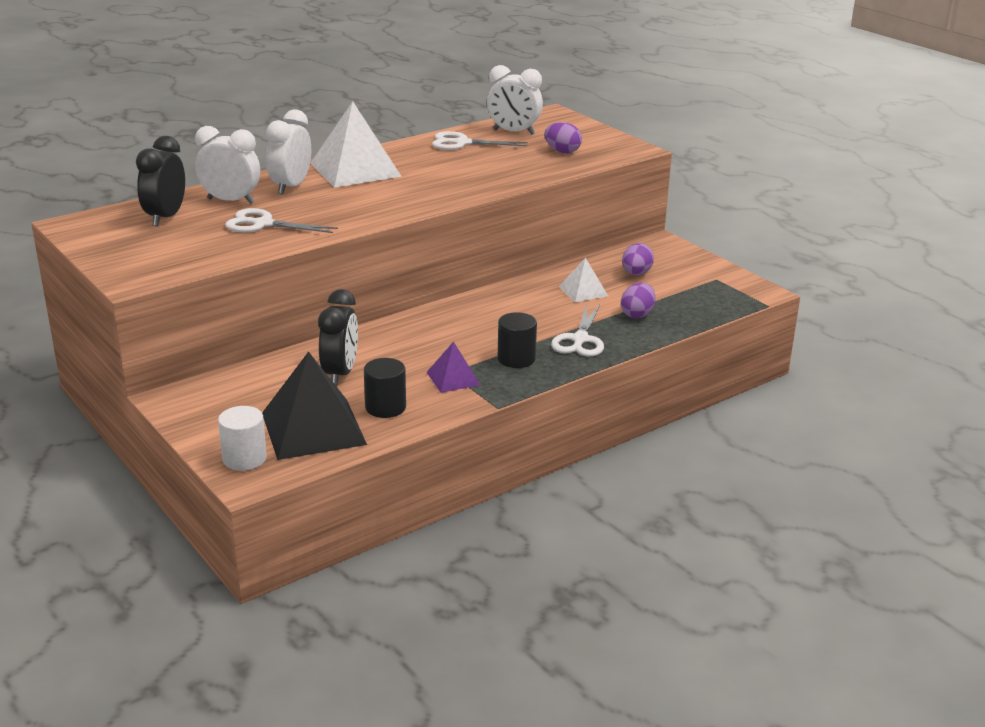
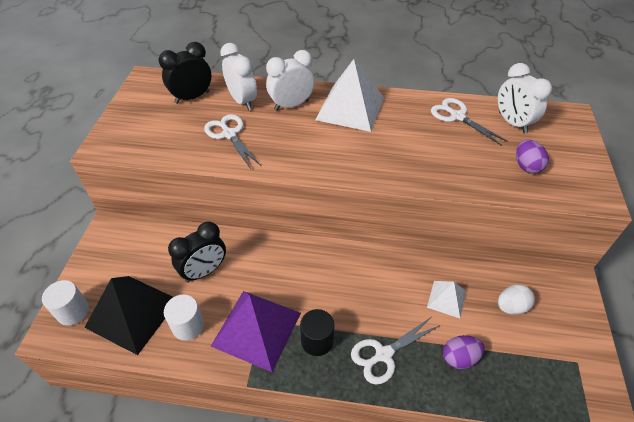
camera: 45 degrees right, 20 degrees up
(385, 407) = (188, 326): black cylinder -> white cylinder
(453, 378) = (257, 329): purple pyramid -> purple pyramid, size x1.94
(636, 273) = (511, 307): purple egg -> white egg

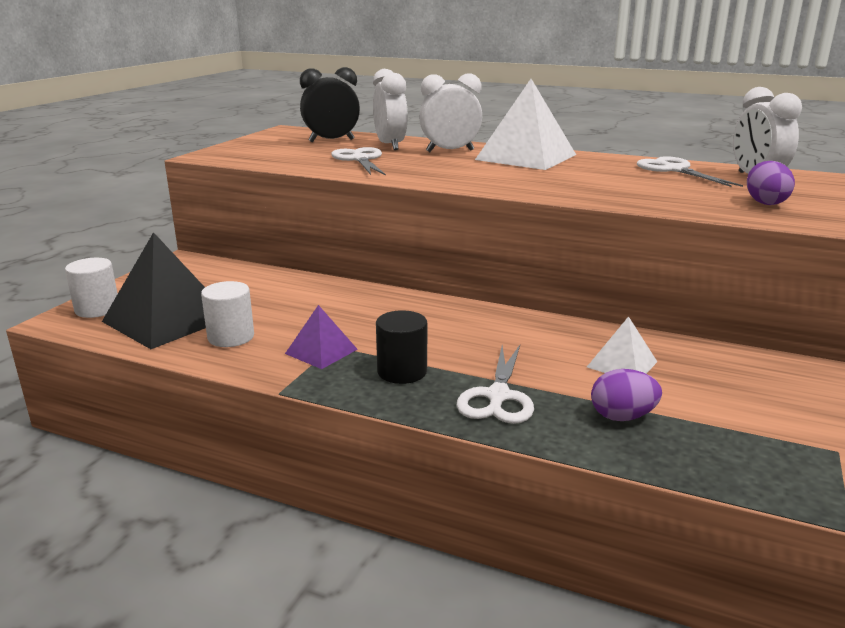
camera: 15 degrees right, 25 degrees down
(204, 271) = (279, 302): black clock -> none
(257, 329) = (321, 351): purple pyramid -> purple pyramid, size x0.51
(383, 354) = (497, 396): white scissors -> white scissors turned 60 degrees counterclockwise
(511, 307) = (730, 384): white egg -> none

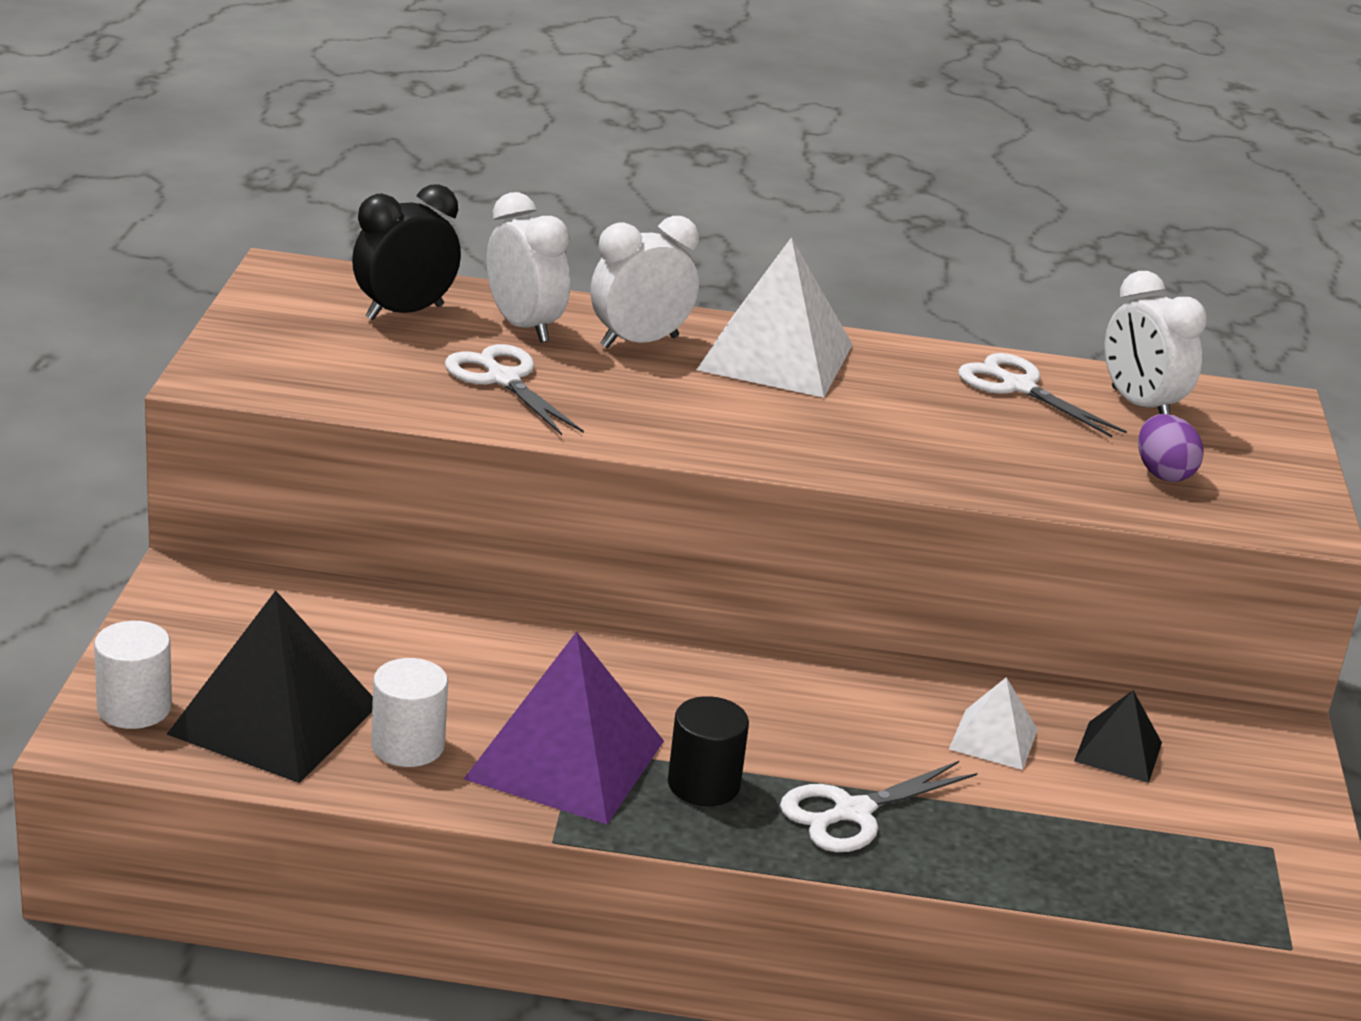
camera: 20 degrees left, 5 degrees up
(321, 351) = (565, 759): purple pyramid -> purple pyramid, size x1.94
(497, 396) = (852, 812): white scissors -> white scissors turned 60 degrees clockwise
(622, 416) = (1019, 826): purple egg -> none
(716, 379) = (1118, 751): none -> black pyramid

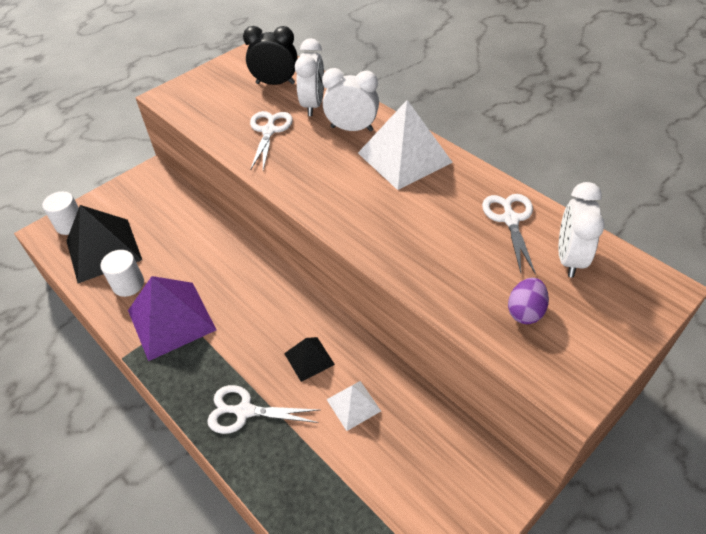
camera: 45 degrees right, 20 degrees up
(703, 784) = (205, 361): black cylinder -> none
(1118, 751) = (406, 447): black pyramid -> black pyramid (309, 359)

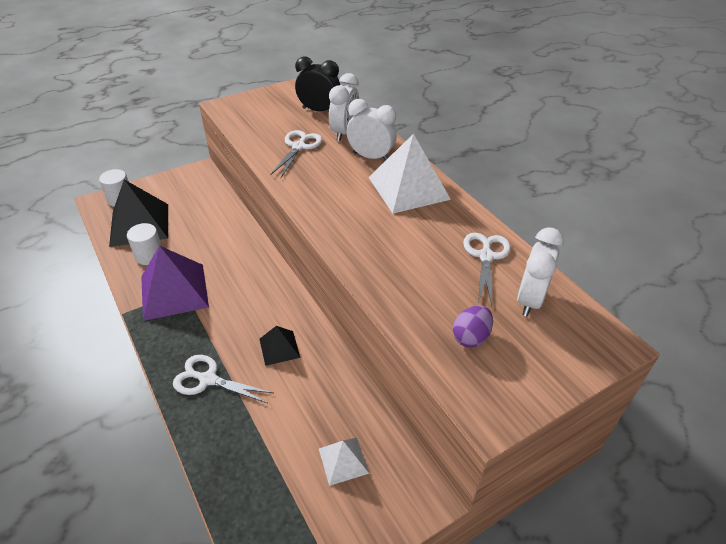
camera: 10 degrees right, 5 degrees down
(353, 405) = (304, 395): white pyramid -> white pyramid (343, 461)

